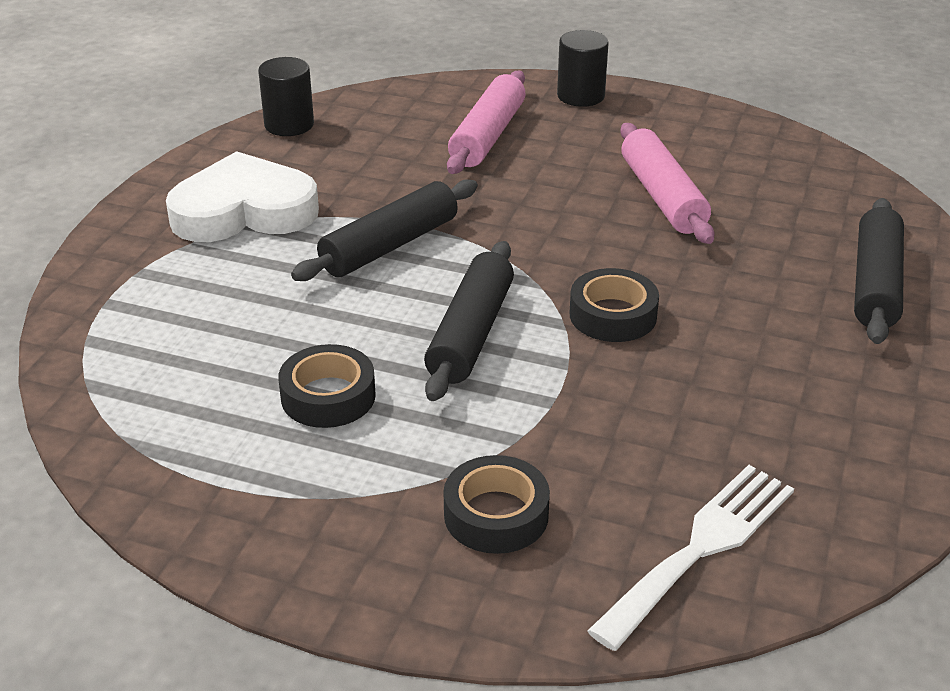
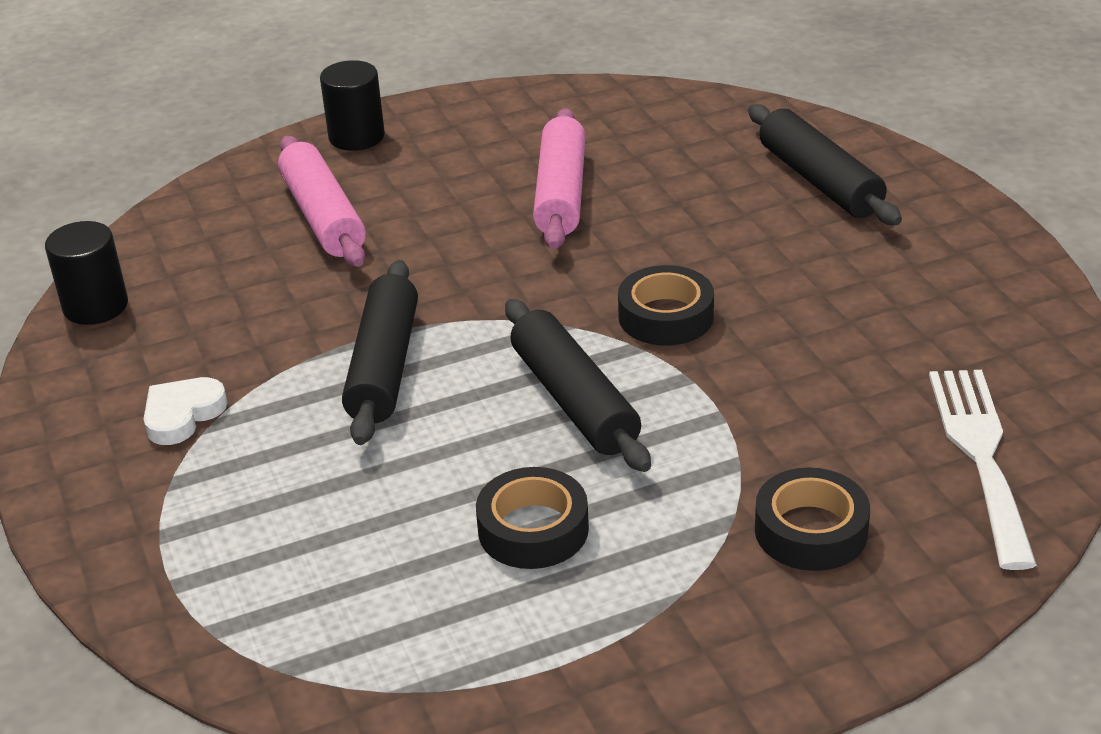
camera: 40 degrees left, 0 degrees up
(244, 211) = (182, 415): white heart -> white heart, size x0.48
(662, 196) = (561, 193): pink rolling pin -> pink rolling pin turned 60 degrees clockwise

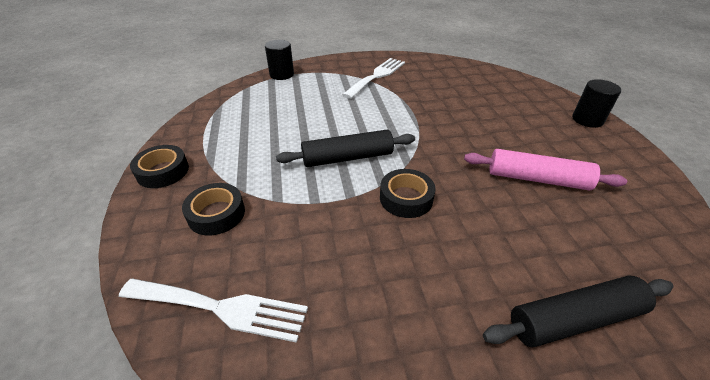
camera: 100 degrees right, 5 degrees up
(96, 306) = (445, 63): black cylinder -> black cylinder (281, 74)
(182, 415) = (377, 76): white heart -> white fork
(323, 216) = (508, 107): pink rolling pin -> none
(384, 366) = (391, 114): black rolling pin -> none
(533, 529) = (273, 137): black tape -> black tape (163, 171)

